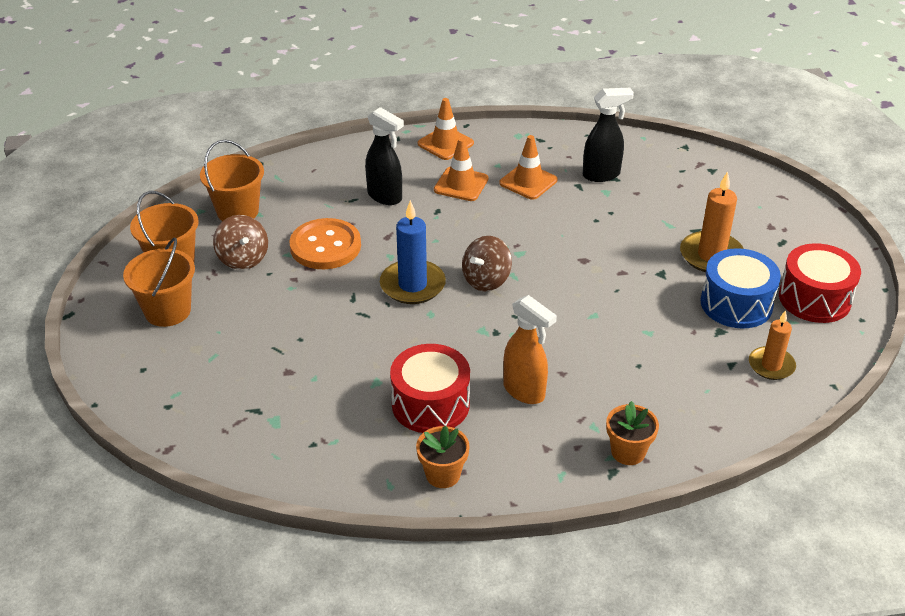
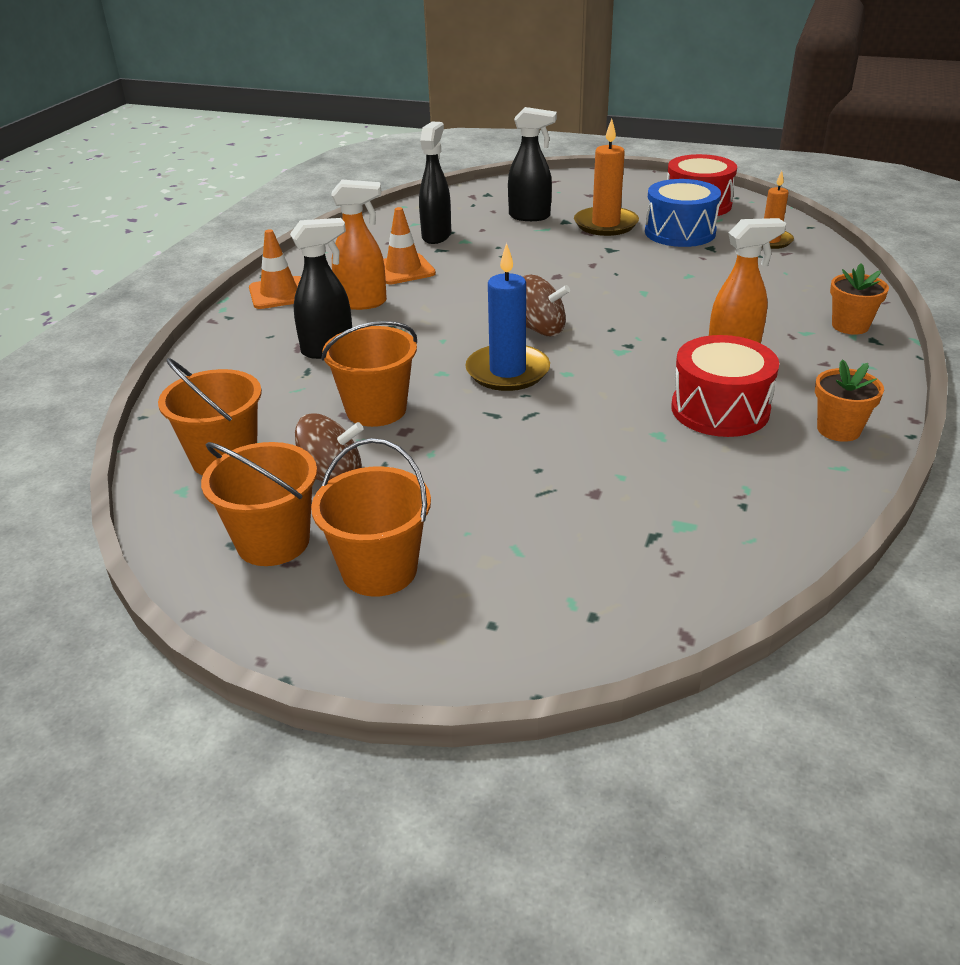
camera: 60 degrees left, 5 degrees down
(325, 246) = (376, 410): orange button -> orange bucket
(461, 184) = (363, 303): orange traffic cone -> orange spray bottle
(486, 280) = (540, 329): brown spinning top -> brown spinning top turned 45 degrees counterclockwise
(687, 209) = (530, 216): none -> black spray bottle

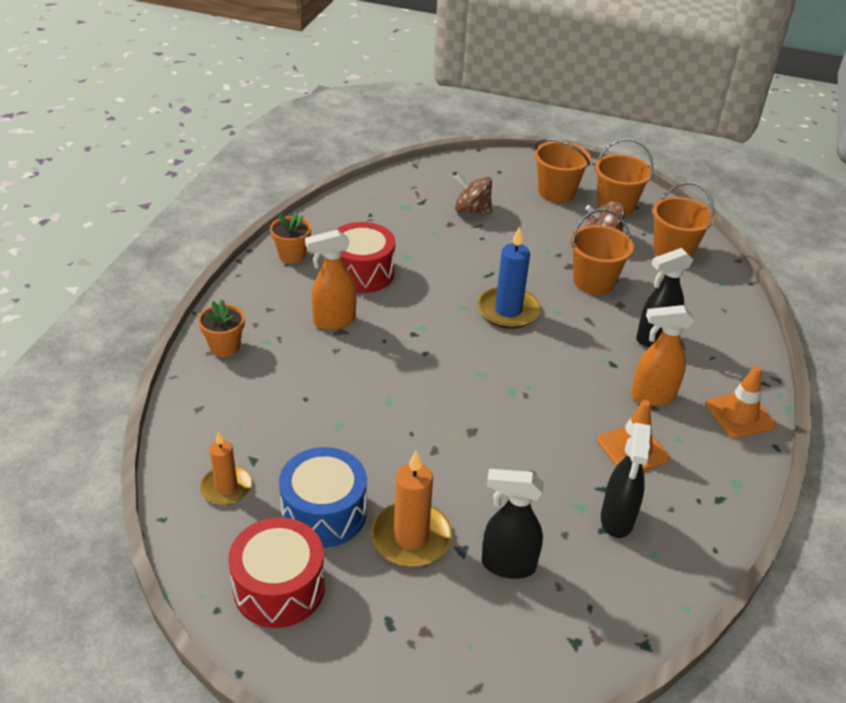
camera: 175 degrees right, 5 degrees up
(540, 329) = (485, 354): brown spinning top -> brown spinning top (472, 210)

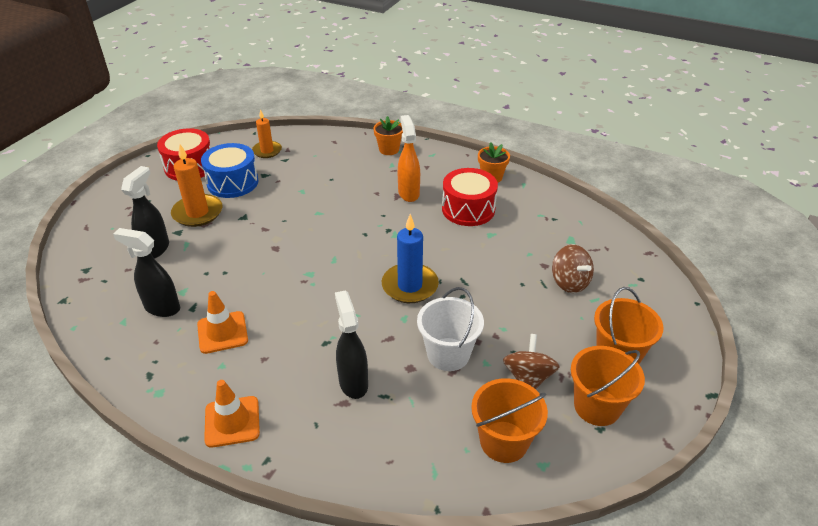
camera: 100 degrees right, 0 degrees up
(472, 210) = (569, 282): brown spinning top -> brown spinning top turned 120 degrees clockwise
(594, 282) = (448, 354): orange bucket -> white bucket
(652, 396) = (276, 360): orange spray bottle -> none

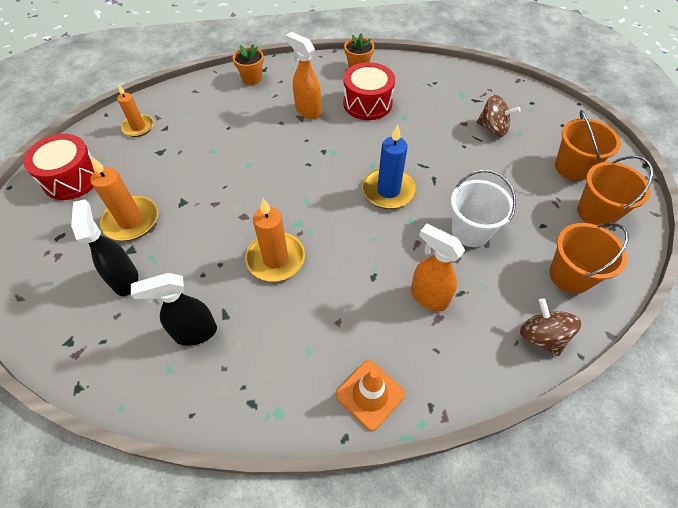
camera: 35 degrees left, 15 degrees up
(222, 332) = (277, 321): orange traffic cone -> none
(233, 182) = (136, 174): blue drum -> none
(266, 289) = (276, 259): none -> orange candle
(353, 382) = (428, 297): black spray bottle -> orange spray bottle
(528, 377) = (538, 217): brown spinning top -> brown spinning top (541, 336)

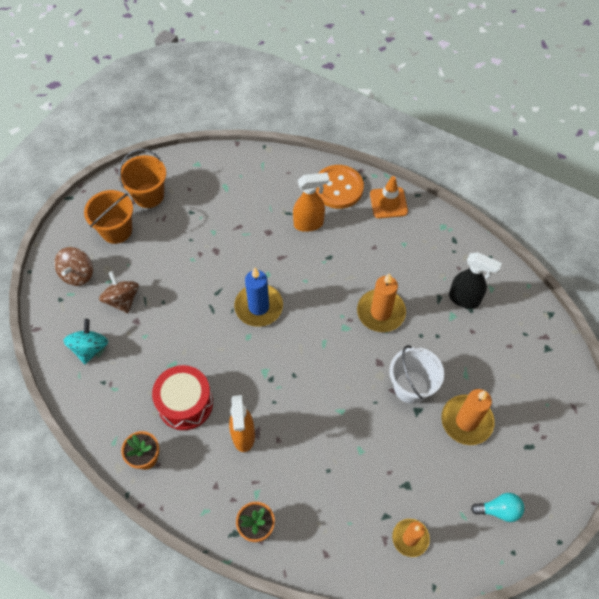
camera: 140 degrees left, 5 degrees up
(72, 178) = (499, 510): red drum -> turquoise light bulb
(125, 279) = (492, 369): black spray bottle -> none
(428, 297) = (309, 224): orange spray bottle -> orange spray bottle turned 90 degrees counterclockwise
(444, 367) = (338, 188): none -> orange button
(469, 92) = (90, 348): none -> turquoise spinning top
(470, 231) = (239, 240): white bucket -> white bucket (411, 387)
(541, 336) = (272, 166): brown spinning top -> brown spinning top (78, 274)
(570, 275) = (216, 178): orange bucket -> none

